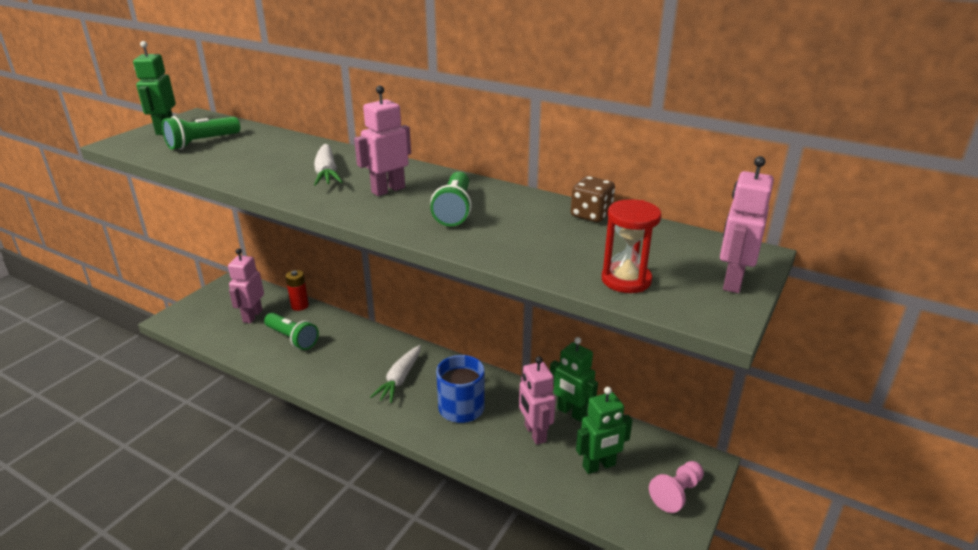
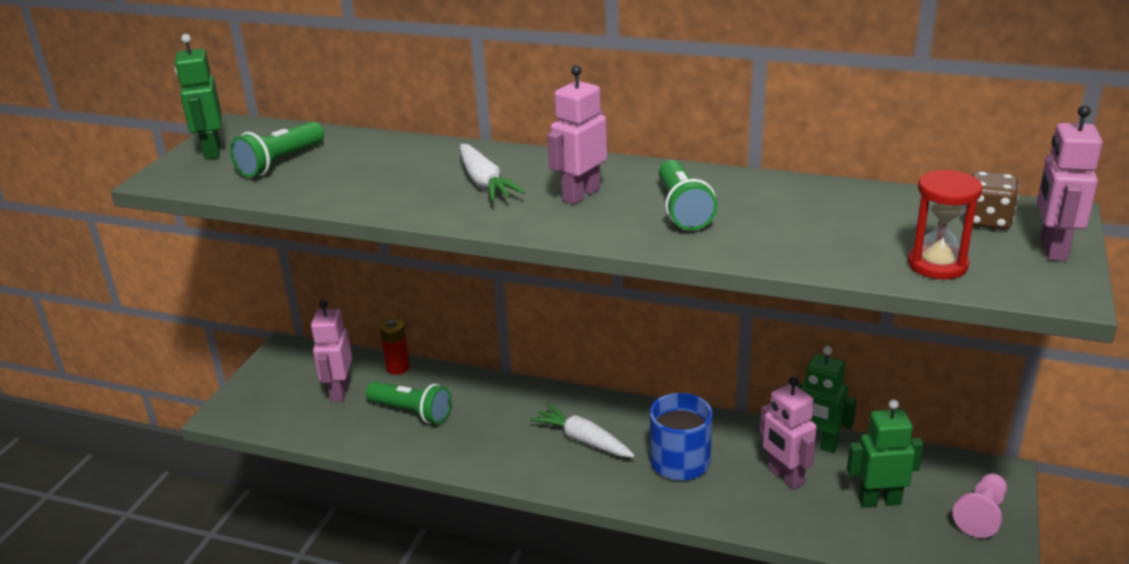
camera: 10 degrees left, 0 degrees up
(399, 379) = (583, 440): white carrot -> white carrot turned 120 degrees clockwise
(591, 215) = (848, 193): brown dice -> brown dice (987, 220)
(599, 466) = (879, 501): green robot -> green robot turned 150 degrees counterclockwise

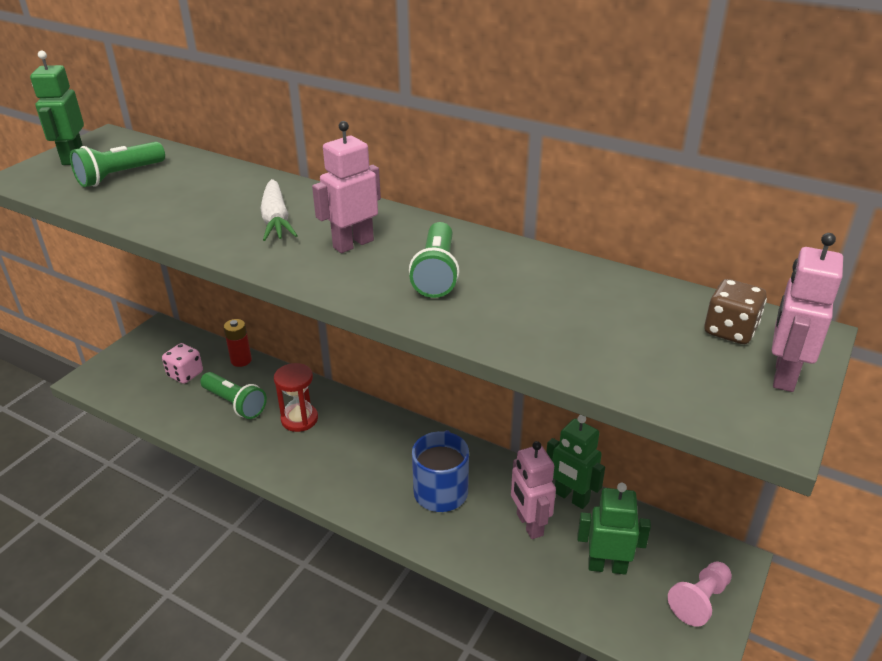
camera: 10 degrees right, 5 degrees up
(339, 391) = (185, 374): pink robot -> pink dice
(583, 440) = (365, 456): white carrot -> none
(937, 265) = (654, 374): red hourglass -> red hourglass (299, 419)

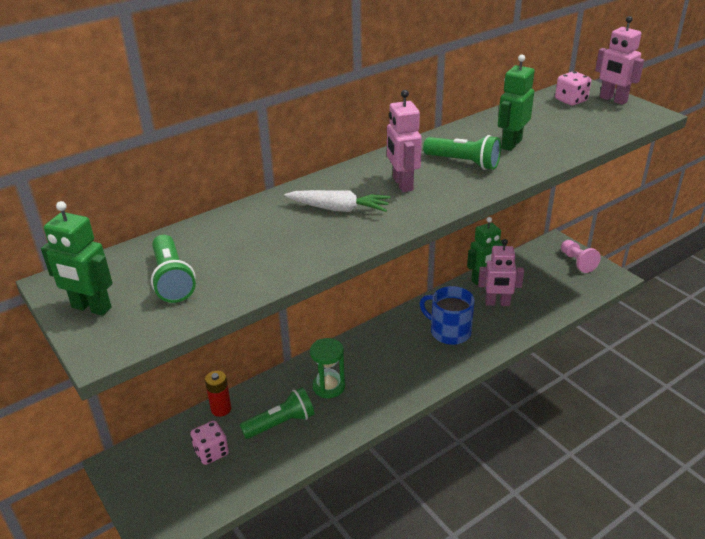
camera: 65 degrees left, 0 degrees up
(299, 419) = (328, 386): red hourglass -> green hourglass
(607, 566) = (542, 284): green robot -> green robot (511, 144)
(730, 330) = (571, 100): brown dice -> pink dice

